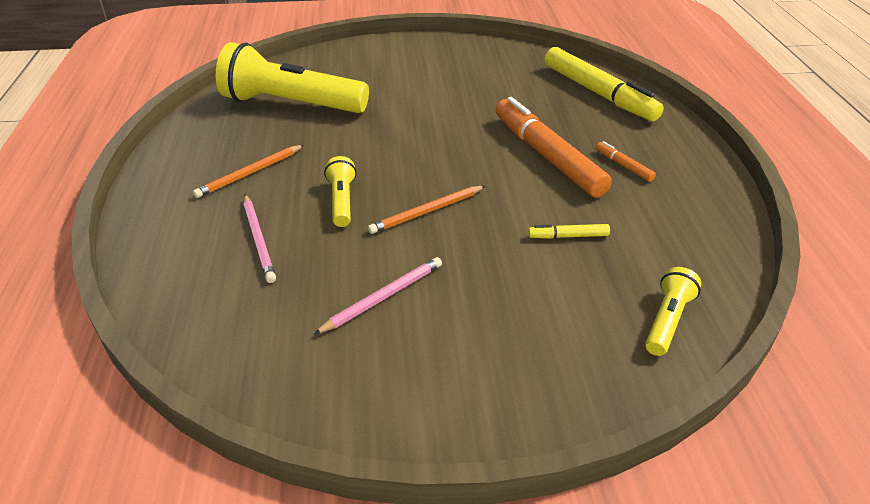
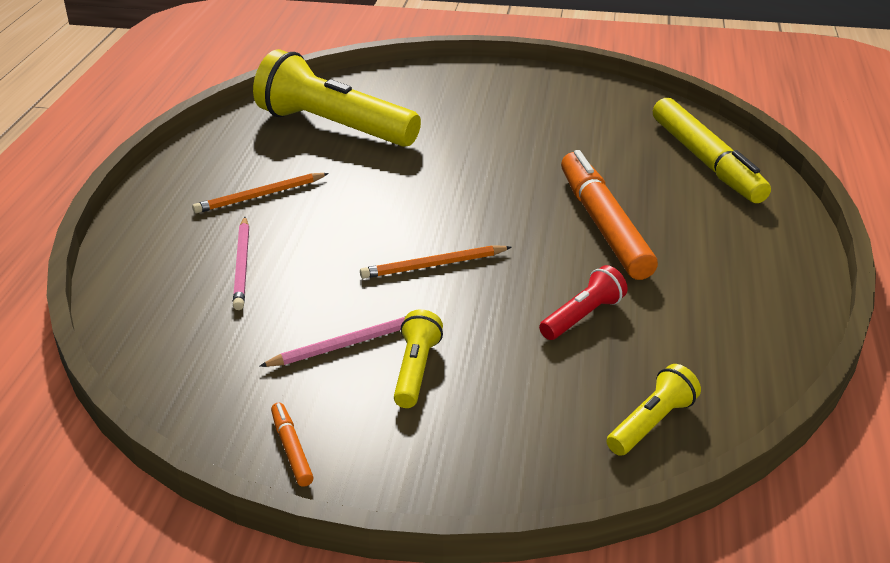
camera: 15 degrees right, 5 degrees down
(342, 201) = (345, 239): yellow flashlight -> yellow flashlight (415, 370)
(568, 236) = (583, 316): yellow marker -> red flashlight
(623, 166) = (692, 250): orange marker -> orange marker (291, 449)

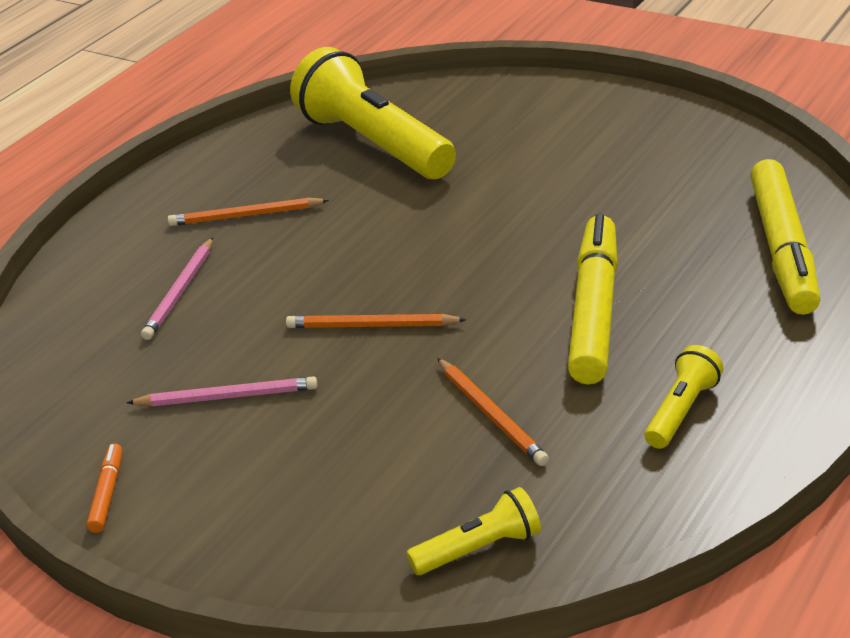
camera: 25 degrees right, 0 degrees up
(415, 370) = (276, 438): yellow flashlight -> yellow flashlight (681, 411)
(583, 316) = (491, 415): red flashlight -> orange pencil
(603, 225) = (594, 311): orange marker -> yellow marker

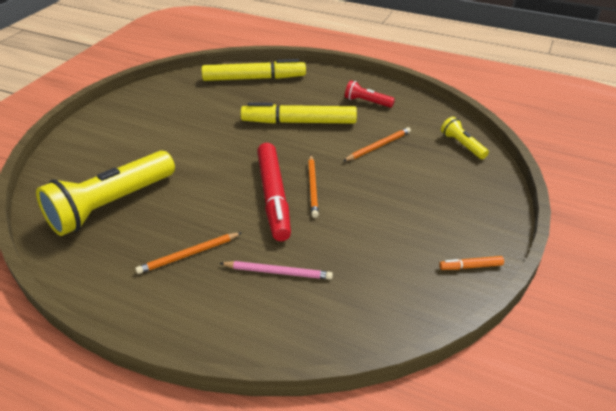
camera: 100 degrees left, 5 degrees up
(227, 397) = (380, 233): pink pencil -> none
(245, 216) = (188, 255): orange pencil -> orange pencil turned 75 degrees clockwise
(355, 284) = (273, 197): none -> red marker
(681, 411) = (367, 102): yellow flashlight -> red flashlight

